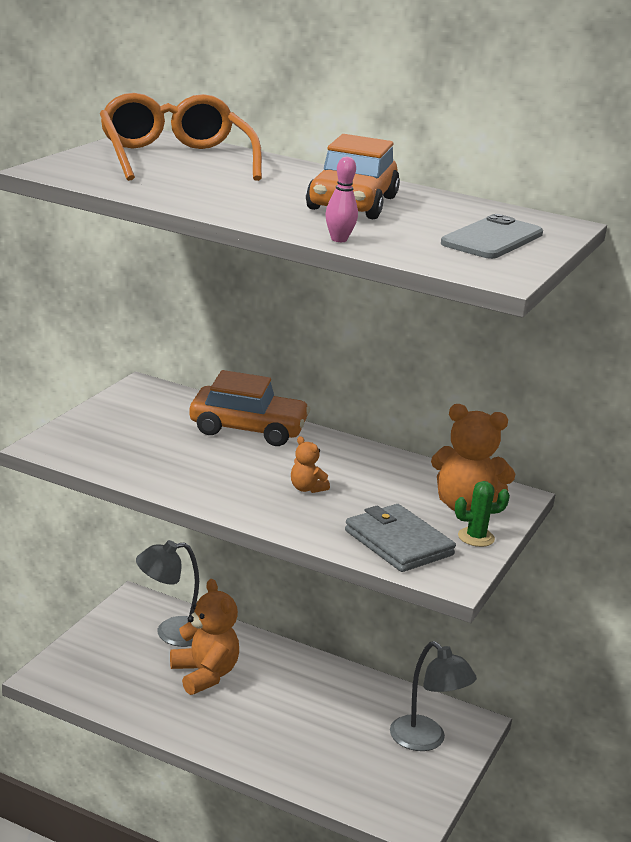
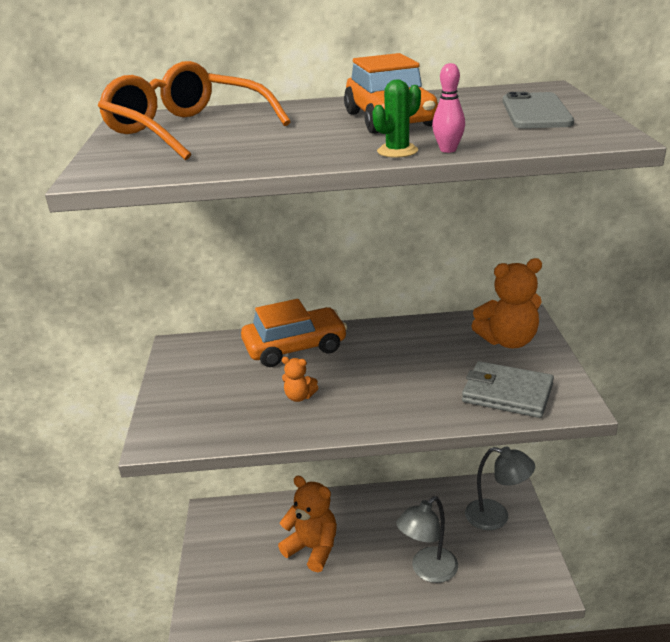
camera: 25 degrees left, 5 degrees up
(171, 633) = (259, 526): grey lamp -> grey lamp (428, 571)
(306, 488) = (394, 379): orange teddy bear -> orange teddy bear (299, 397)
(476, 537) = (545, 362): green cactus -> green cactus (397, 151)

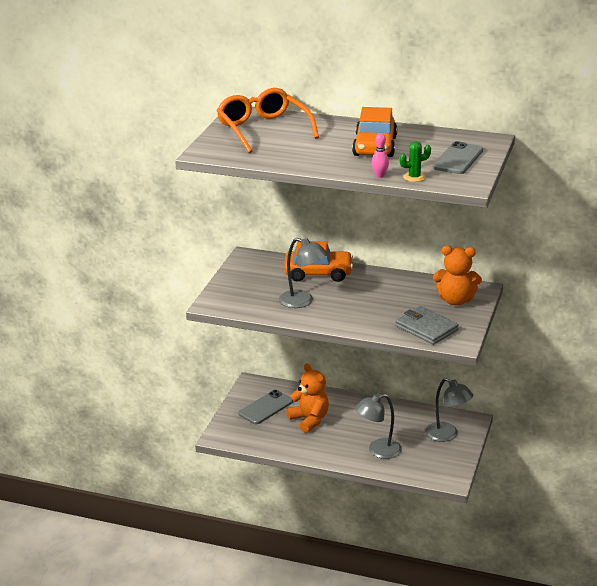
camera: 20 degrees right, 0 degrees up
(245, 547) = (265, 407): none -> grey phone
(299, 397) = (302, 301): orange teddy bear -> grey lamp
(397, 151) = (354, 171): green cactus -> green cactus (414, 177)

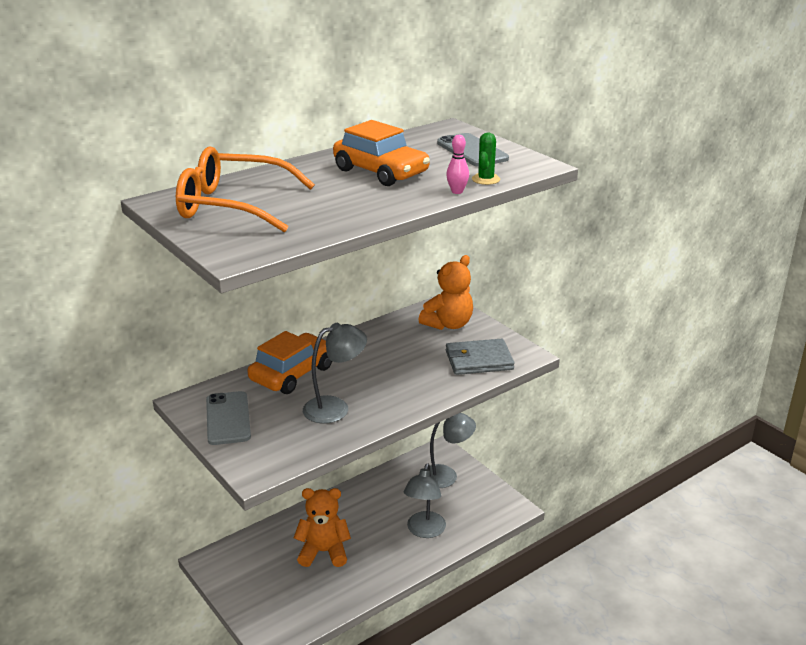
camera: 55 degrees left, 0 degrees up
(265, 407) = (265, 573): grey phone -> grey phone (228, 418)

